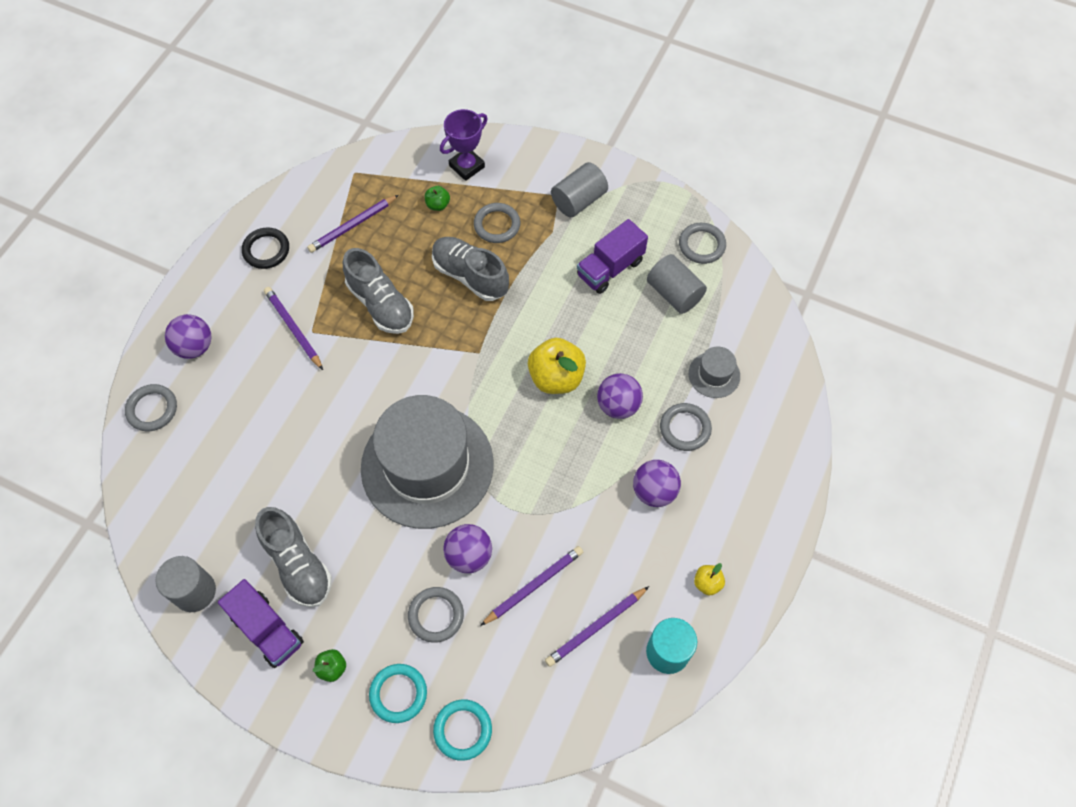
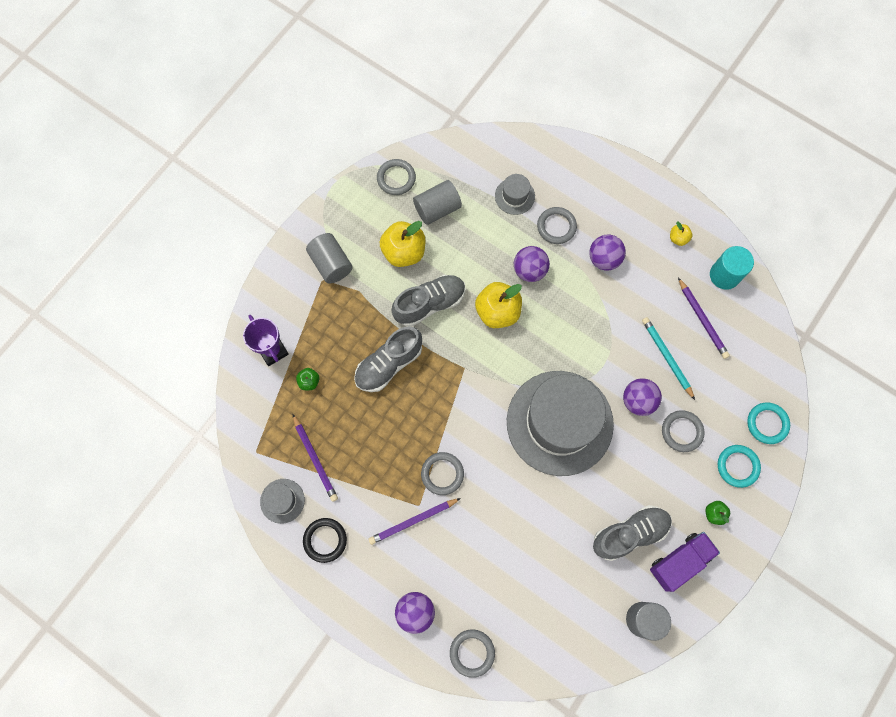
camera: 80 degrees left, 10 degrees up
(304, 205) = (282, 501): none -> grey hat
(380, 304) = (402, 443): grey shoe -> grey shoe (430, 304)
(497, 225) = (341, 334): grey ring -> grey ring (442, 474)
(534, 586) = (667, 357): purple pencil -> turquoise pencil
(610, 268) = (404, 252): purple truck -> yellow apple

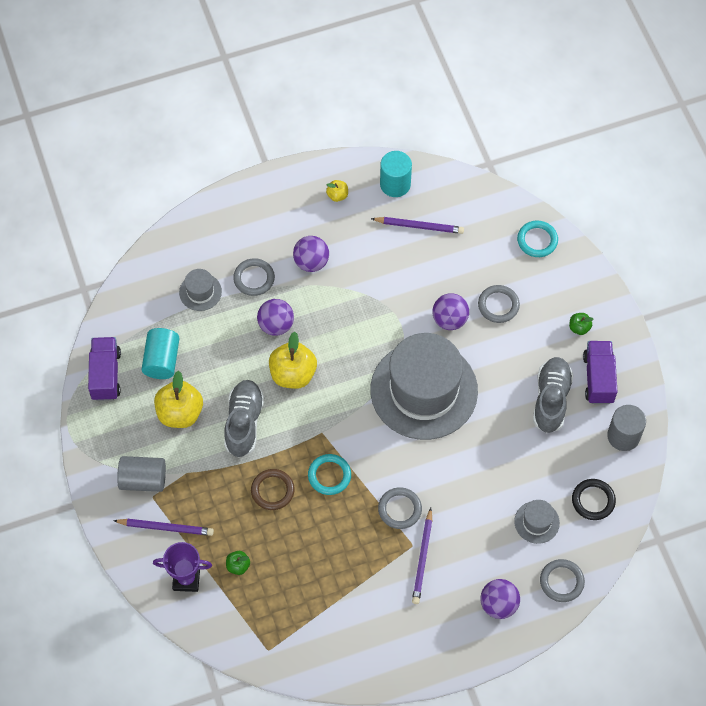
camera: 55 degrees left, 10 degrees down
(282, 501) = (328, 654): grey hat -> grey hat (536, 522)
(315, 459) = (311, 604): purple pencil -> purple pencil (166, 527)
(325, 540) = (388, 640): black ring -> black ring (593, 500)
(389, 364) = (272, 490): grey shoe -> brown ring
(396, 178) = (106, 375): grey ring -> purple truck
(437, 209) = (162, 360): grey cylinder -> turquoise cylinder
(667, 357) = (430, 274): turquoise pencil -> none
(737, 466) = (555, 285): turquoise ring -> turquoise ring (329, 475)

